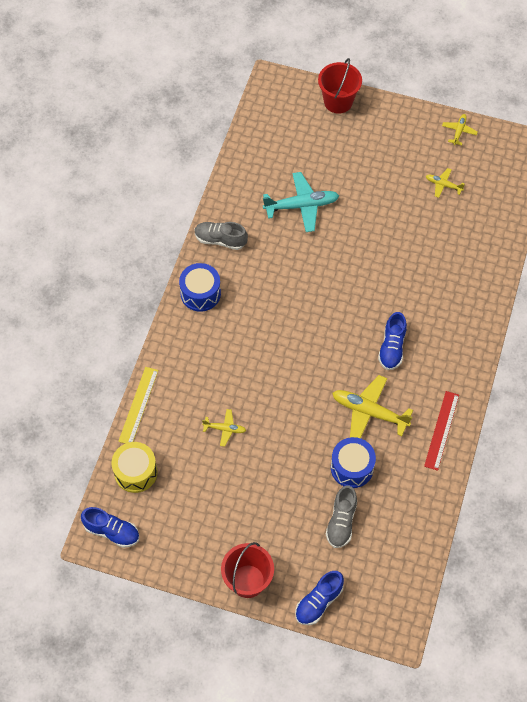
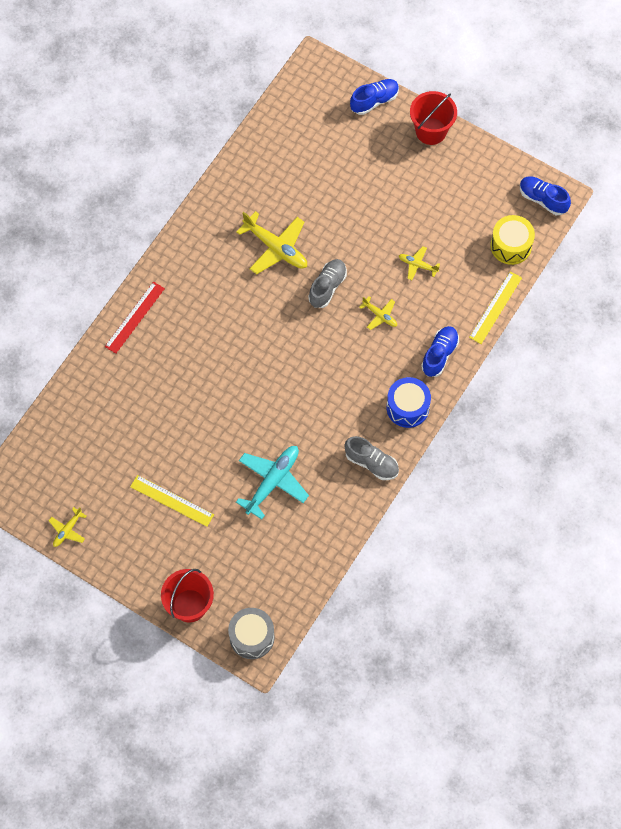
camera: 165 degrees left, 5 degrees up
(281, 91) = (252, 637): none -> grey drum
(302, 206) = (273, 481): turquoise plane -> turquoise plane turned 120 degrees clockwise
(341, 522) = (334, 159): grey shoe -> grey shoe (327, 287)
(352, 468) = (309, 202): blue drum -> none
(382, 172) = (172, 500): none -> yellow ruler
(392, 348) = (232, 304): blue shoe -> blue shoe (439, 355)
(442, 430) = (214, 215): red ruler -> red ruler (134, 317)
(443, 185) = (111, 468): yellow plane -> yellow plane (380, 315)

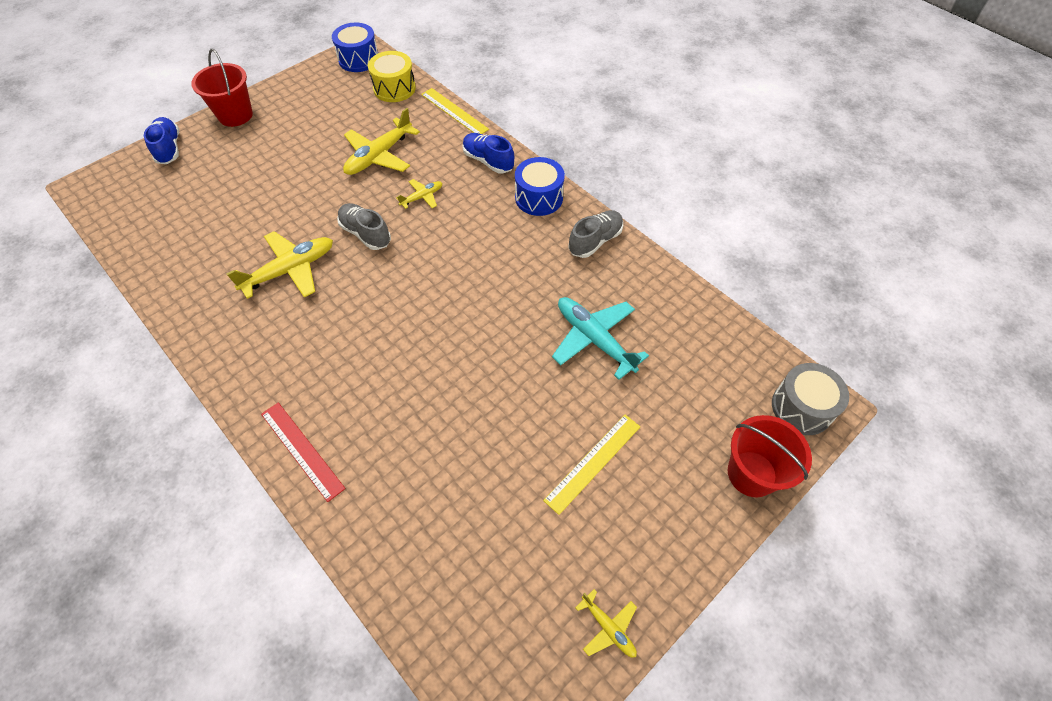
camera: 75 degrees left, 10 degrees down
(417, 265) = (379, 156): yellow plane -> yellow plane, size x1.91
(543, 199) = (358, 59): blue shoe -> blue drum

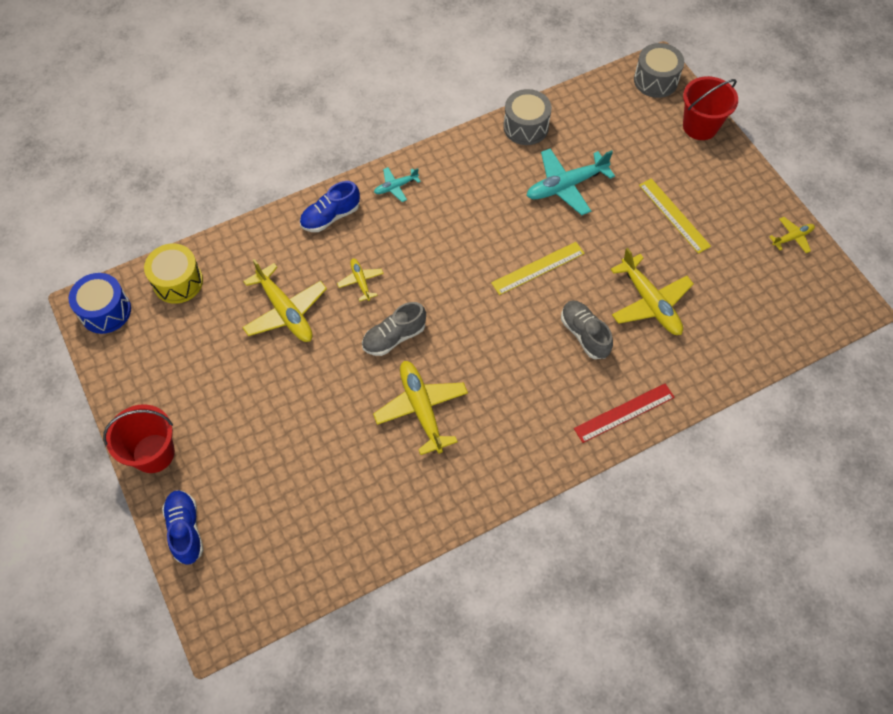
camera: 75 degrees left, 5 degrees up
(169, 149) = (186, 530): blue shoe -> blue shoe turned 75 degrees clockwise
(454, 112) = (243, 232): yellow ruler -> yellow ruler (538, 268)
(455, 454) = (650, 303): none -> yellow plane
(539, 198) = (395, 187): blue drum -> turquoise plane
(595, 241) = (462, 158): grey shoe -> grey shoe (584, 334)
(661, 286) = (526, 127): none -> grey drum

